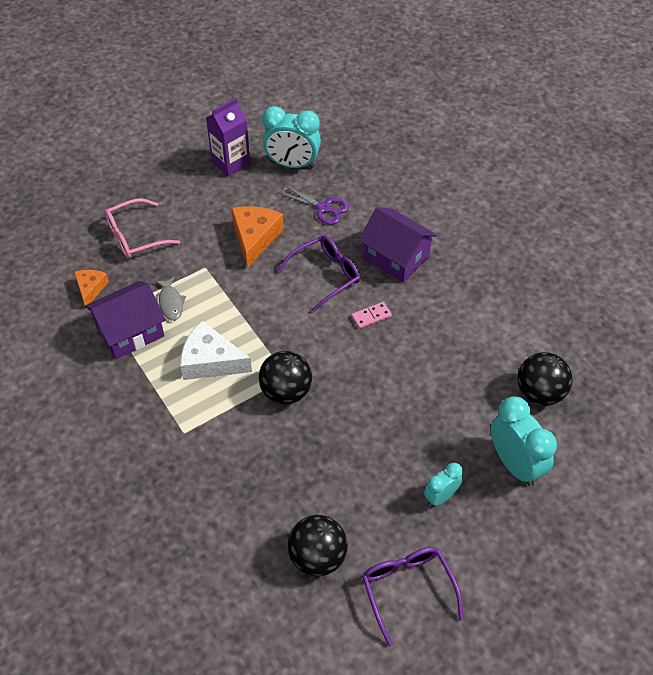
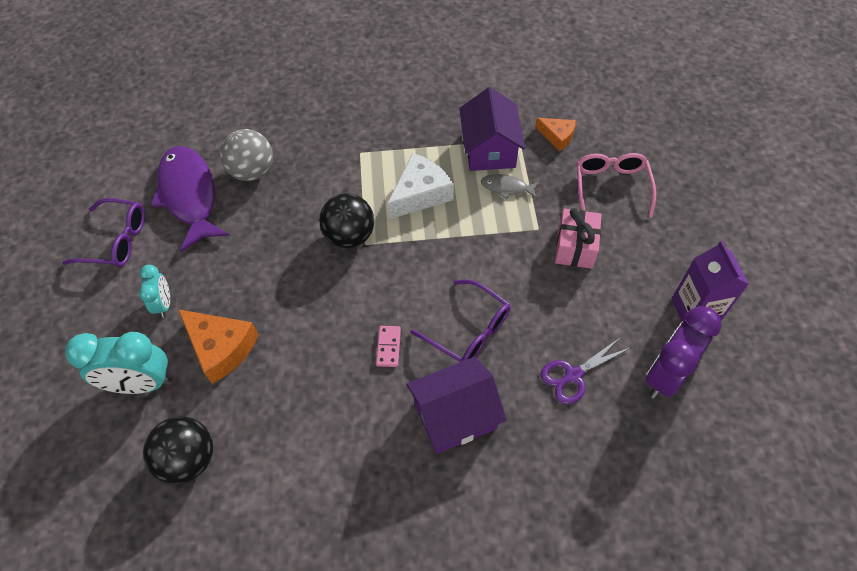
camera: 120 degrees right, 5 degrees up
(211, 239) = (575, 247): none -> pink gift
(255, 238) = (558, 287): orange cheese -> orange cheese (221, 348)
(256, 516) = (252, 171): none -> grey ball
(292, 164) = (666, 375): turquoise clock -> purple clock
(317, 557) = (190, 195): black ball -> purple fish
(325, 275) = (468, 330): purple glasses -> purple glasses turned 45 degrees counterclockwise

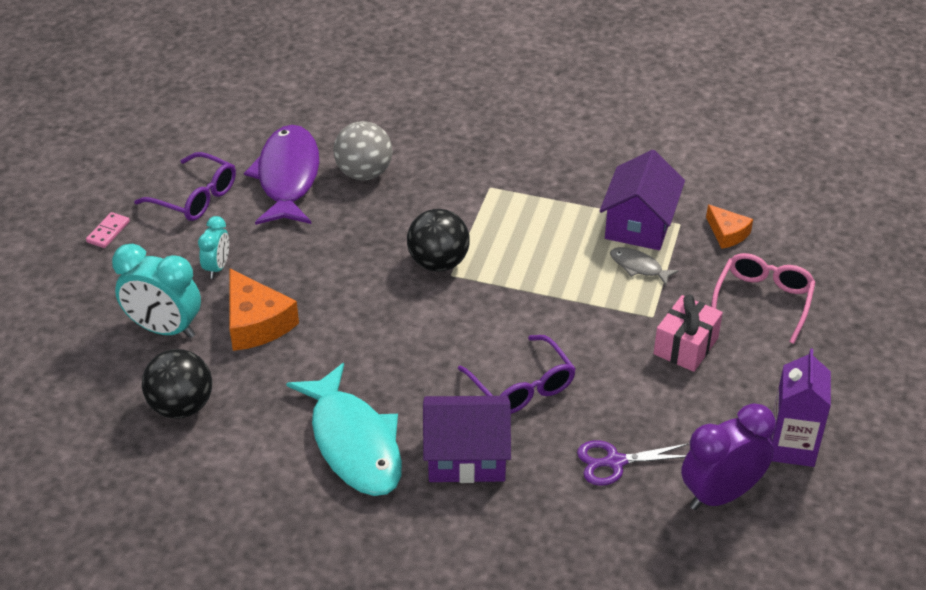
camera: 20 degrees right, 15 degrees down
(356, 439) = (354, 443): none -> turquoise fish
(388, 347) = (428, 375): pink domino -> pink domino (108, 232)
(420, 194) = (536, 245): white cheese -> none

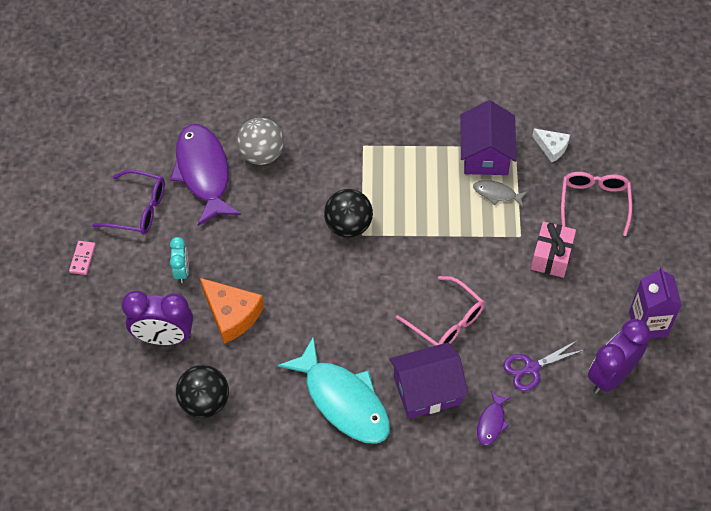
camera: 15 degrees left, 15 degrees up
(164, 329) = (164, 337): turquoise clock -> purple clock
(522, 386) = (446, 321): purple glasses -> pink glasses
(538, 511) = (491, 422): none -> purple fish
(727, 233) = (552, 147): orange cheese -> white cheese

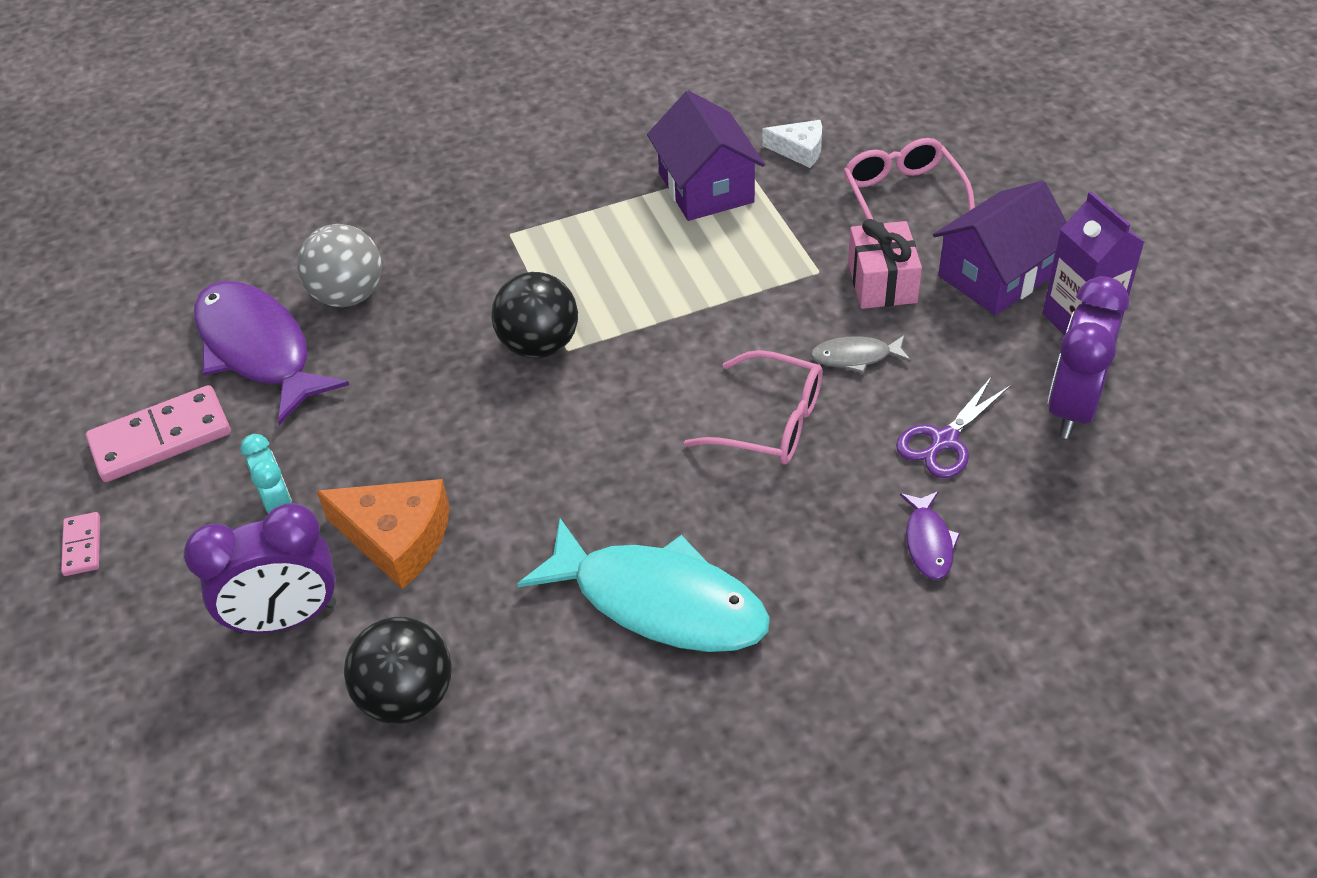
camera: 20 degrees left, 10 degrees down
(138, 209) = (161, 438): purple glasses -> pink domino
(427, 390) = (794, 534): purple house -> purple house (996, 275)
(497, 194) = (751, 230): grey fish -> grey fish (855, 357)

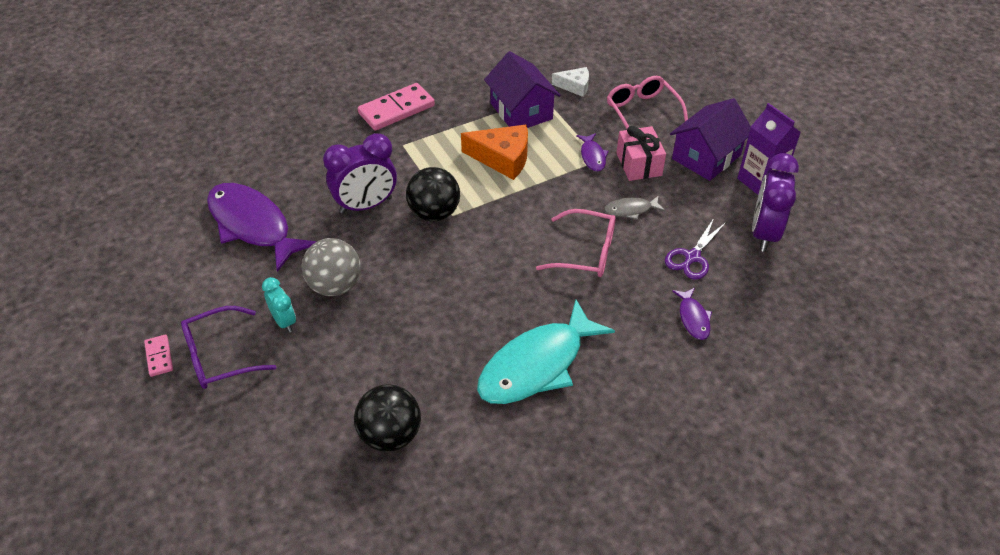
camera: 10 degrees left, 0 degrees up
(161, 438) = (198, 285): pink domino -> pink domino (396, 109)
(171, 552) = (219, 356): none -> purple glasses
(286, 618) = (303, 392): purple clock -> purple clock (366, 205)
(348, 295) = (305, 188): grey ball -> grey ball (335, 286)
(396, 539) = (365, 338): orange cheese -> orange cheese (502, 158)
(659, 601) = (537, 365): turquoise fish -> turquoise fish turned 120 degrees clockwise
(808, 266) = (592, 156): none -> purple fish

